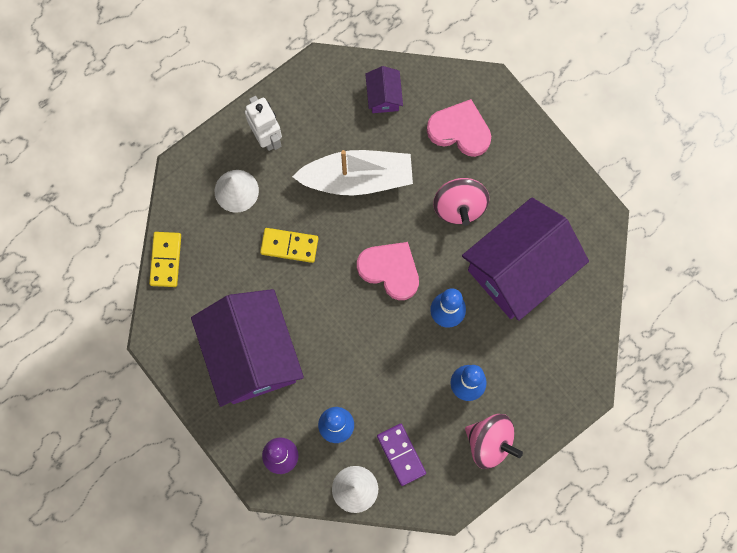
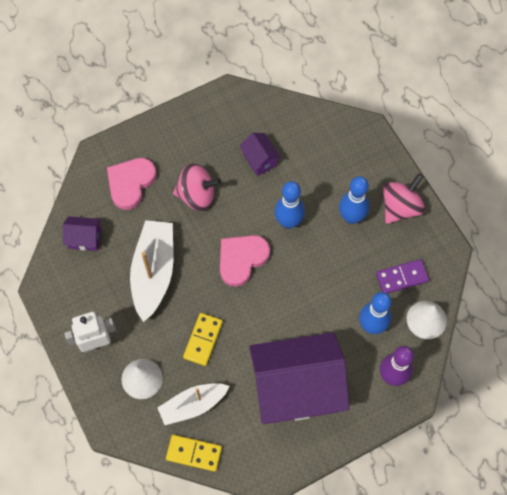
camera: 80 degrees left, 10 degrees down
(216, 249) = (193, 405): none -> white boat
(519, 269) = (260, 160): purple house -> purple house, size x0.42

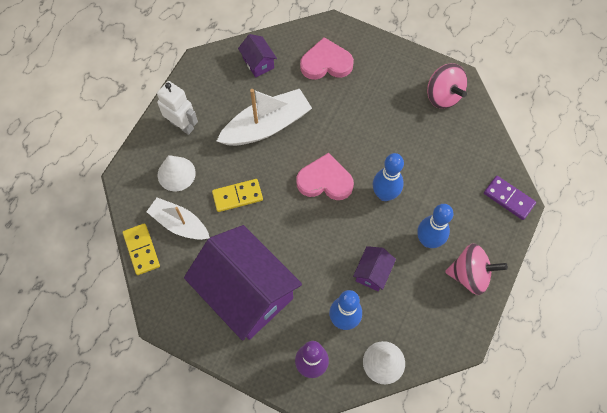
camera: 55 degrees right, 0 degrees up
(197, 195) = (353, 114): pink spinning top -> pink spinning top (443, 96)
(260, 160) = (420, 138): purple house -> purple house (372, 273)
(402, 277) = (406, 317): purple domino -> purple domino (508, 198)

